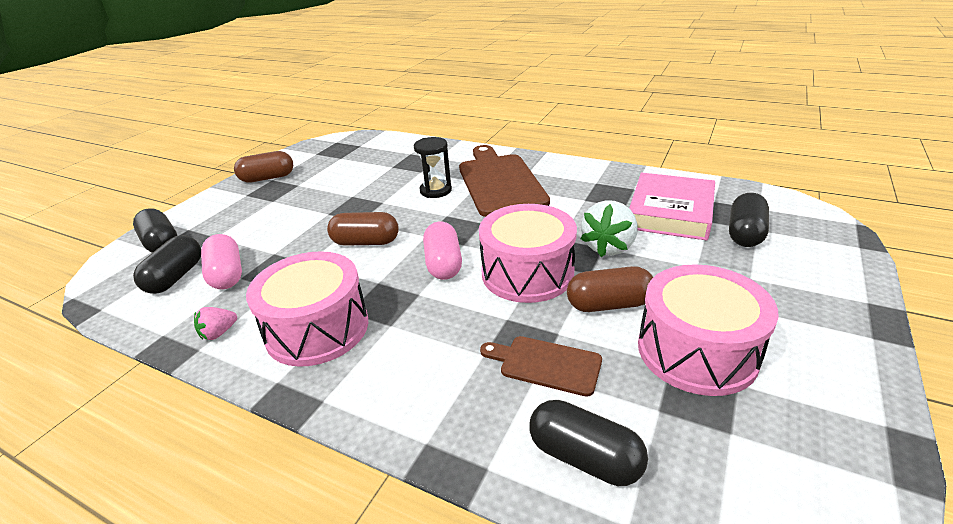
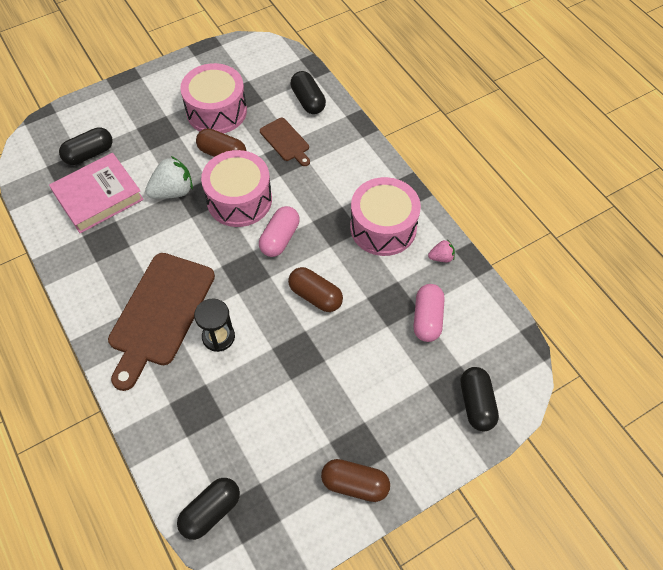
camera: 150 degrees left, 25 degrees up
(176, 277) = (465, 339): black capsule -> black capsule (211, 511)

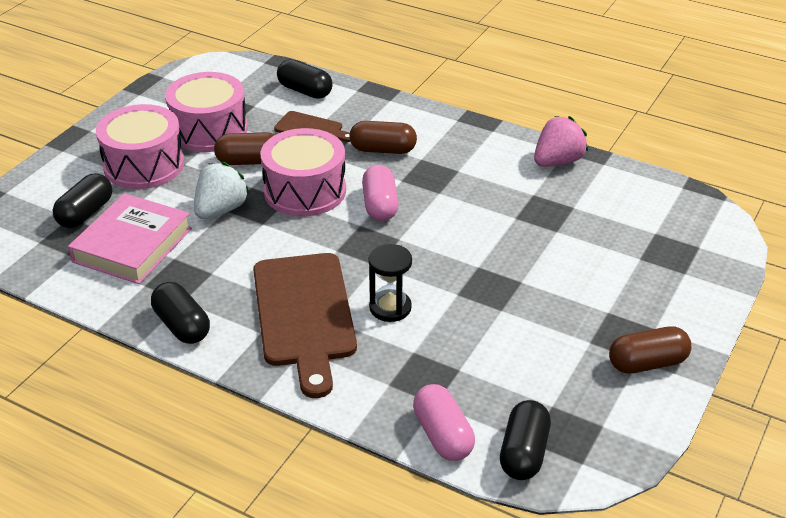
camera: 30 degrees left, 20 degrees down
(315, 296) = (462, 236): brown capsule -> brown capsule (383, 150)
(383, 227) = (479, 160): pink drum -> pink drum (144, 165)
(427, 319) = (589, 211): pink capsule -> pink capsule (442, 435)
(441, 257) = (557, 162): pink strawberry -> pink strawberry, size x1.87
(476, 404) = (697, 254): black capsule -> black capsule (182, 326)

